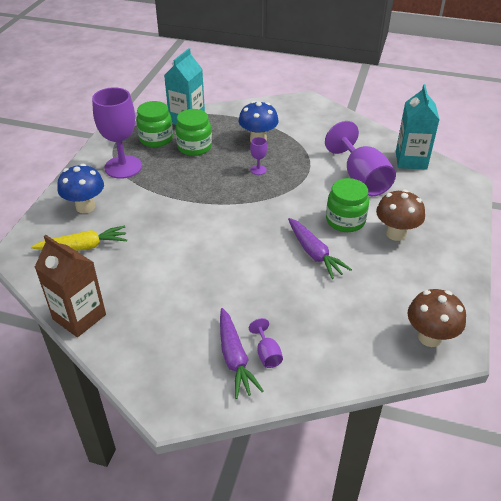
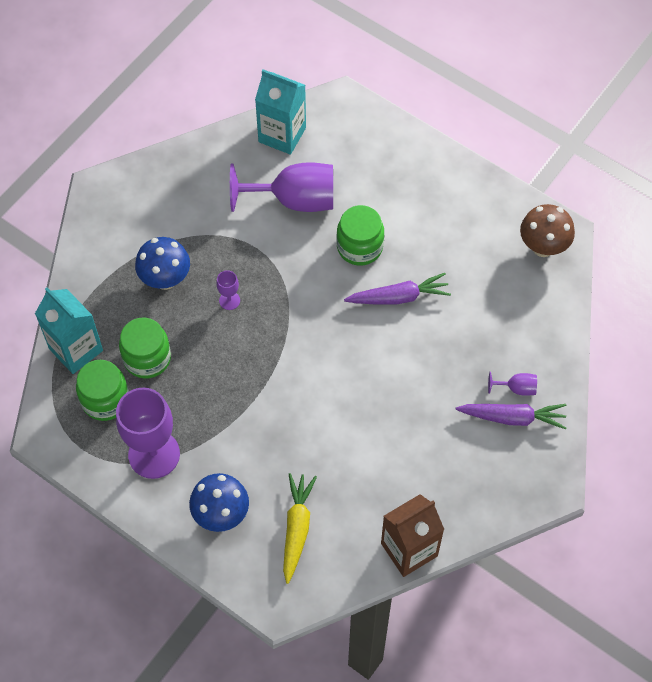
camera: 70 degrees left, 20 degrees up
(396, 234) = (399, 209): brown mushroom -> none

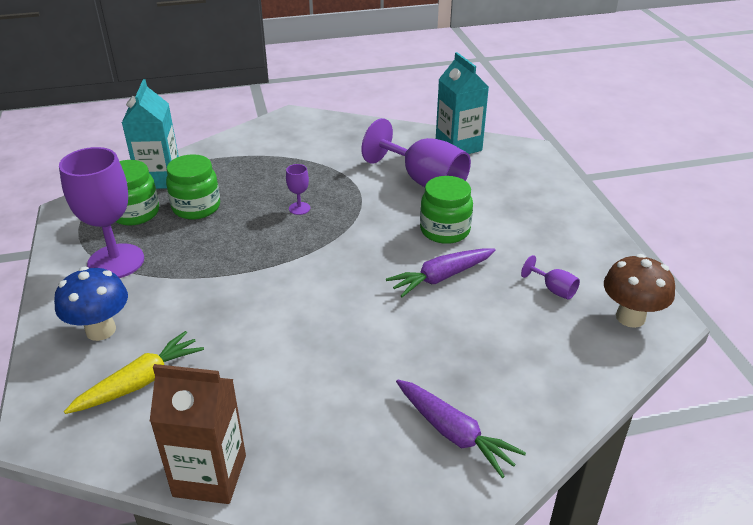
camera: 40 degrees right, 25 degrees down
(165, 279) = (271, 175): blue mushroom -> none
(398, 297) = (441, 277): purple carrot -> purple carrot turned 120 degrees clockwise
(516, 388) = (485, 411): purple goblet -> purple goblet (553, 289)

